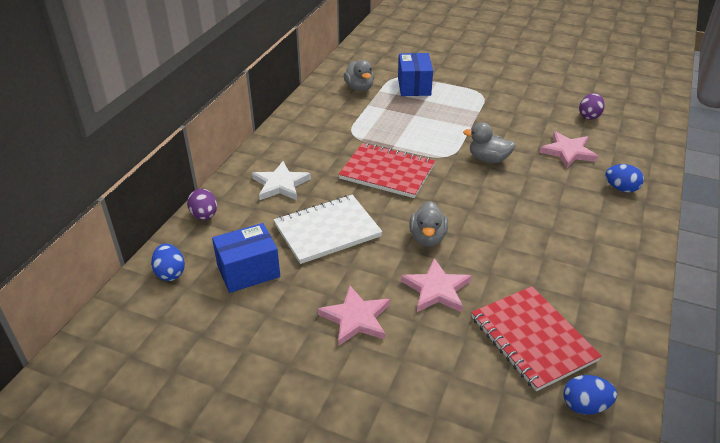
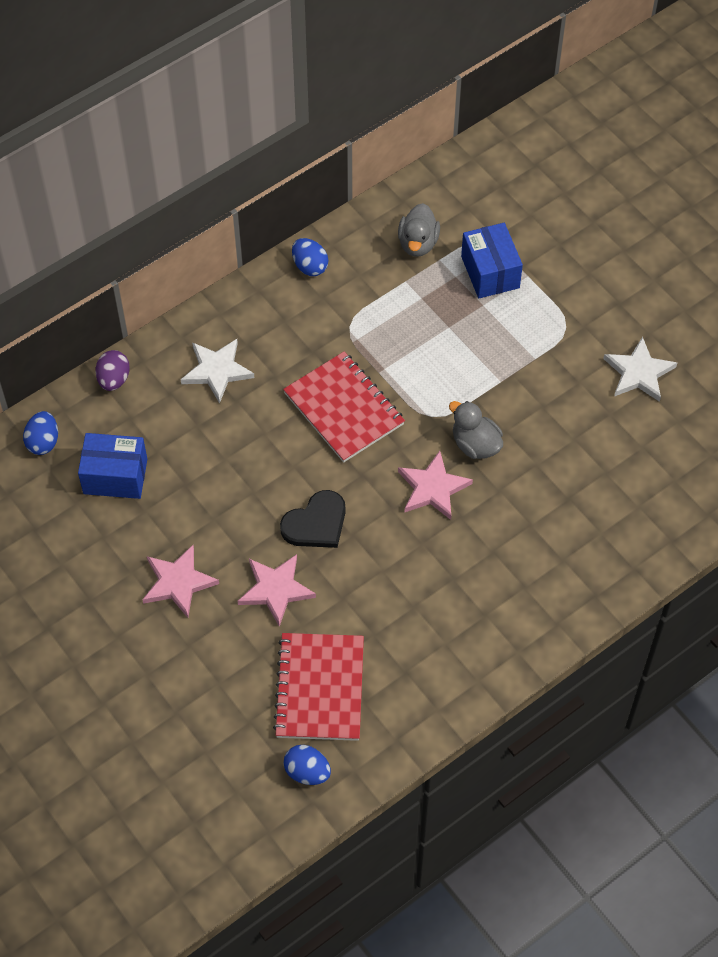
camera: 30 degrees right, 20 degrees up
(327, 231) = (222, 462): white notebook -> none
(414, 86) = (490, 272): blue box -> blue box turned 45 degrees counterclockwise
(427, 238) = (316, 523): grey duck -> black heart
(542, 98) = (638, 372): none -> white star
(568, 152) = (581, 479): pink star -> pink star (433, 488)
(589, 116) = (668, 434): purple egg -> none
(621, 188) = (587, 564): blue egg -> blue egg (310, 266)

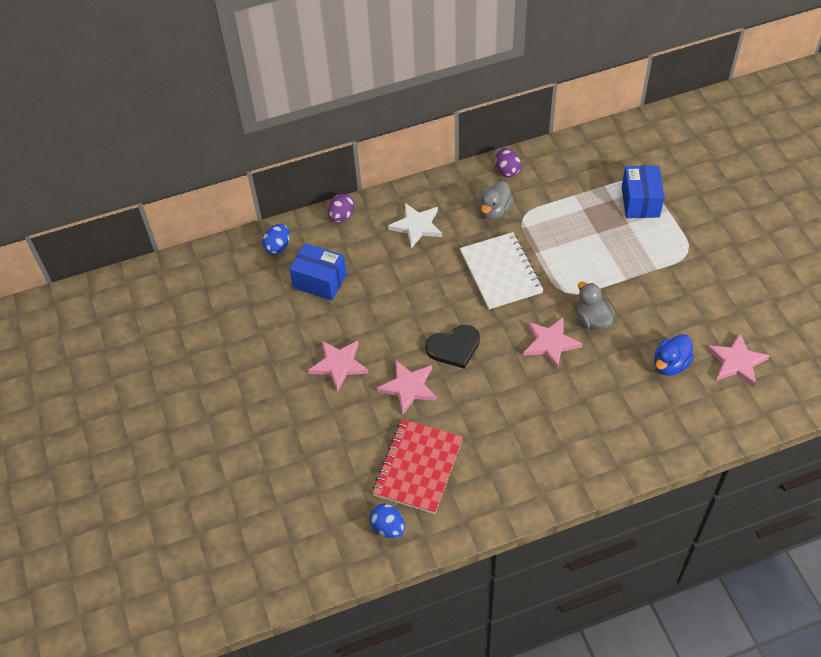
camera: 20 degrees right, 5 degrees down
(310, 266) = (507, 171): blue egg -> purple egg
(343, 409) = (500, 272): red notebook -> white notebook
(418, 243) = (591, 171): grey duck -> grey duck (494, 211)
(584, 480) = (670, 364): none -> blue duck
(638, 372) = (736, 296): white star -> none
(660, 457) = (736, 362): none -> pink star

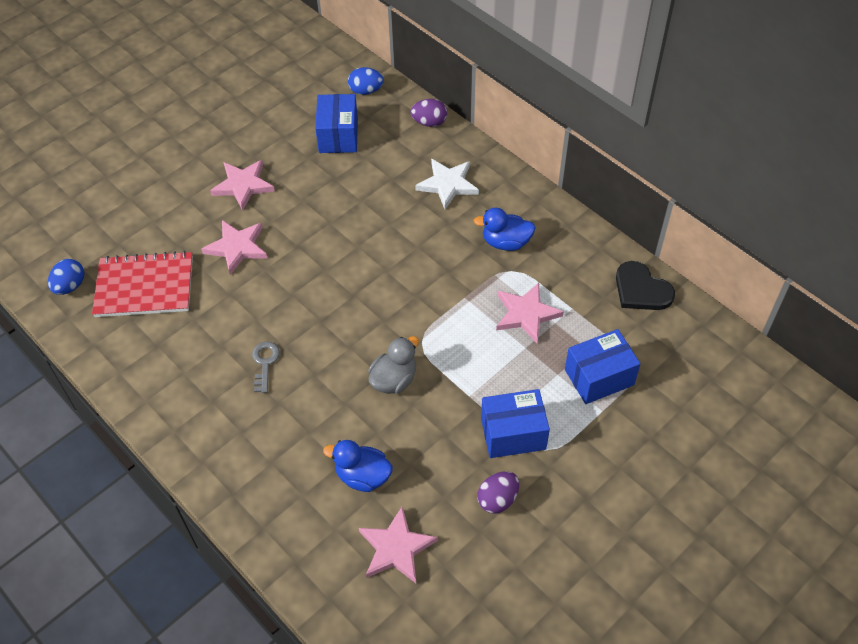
camera: 65 degrees right, 0 degrees up
(454, 347) = (302, 267): black heart -> black heart (641, 290)
(494, 211) = (506, 242): grey duck -> blue duck
(500, 272) = (421, 275): white notebook -> none
(507, 171) = (572, 235): purple egg -> purple egg (497, 499)
(540, 399) = (265, 363): none -> grey key
(550, 343) = (343, 349): pink star -> pink star (526, 314)
(668, 265) = (513, 433): none -> blue box

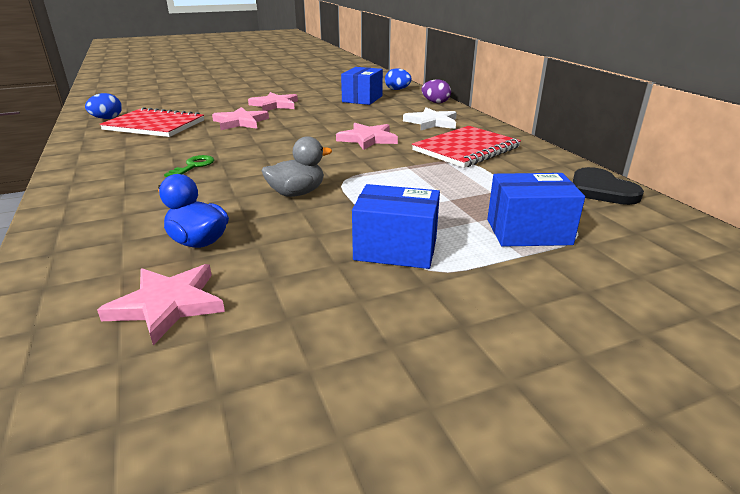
camera: 20 degrees right, 25 degrees down
(265, 363) = (193, 166): grey key -> green key
(497, 499) = (335, 295): purple egg -> none
(506, 242) = (466, 149): blue duck -> red notebook
(526, 314) = (463, 183): pink star -> pink star (368, 139)

